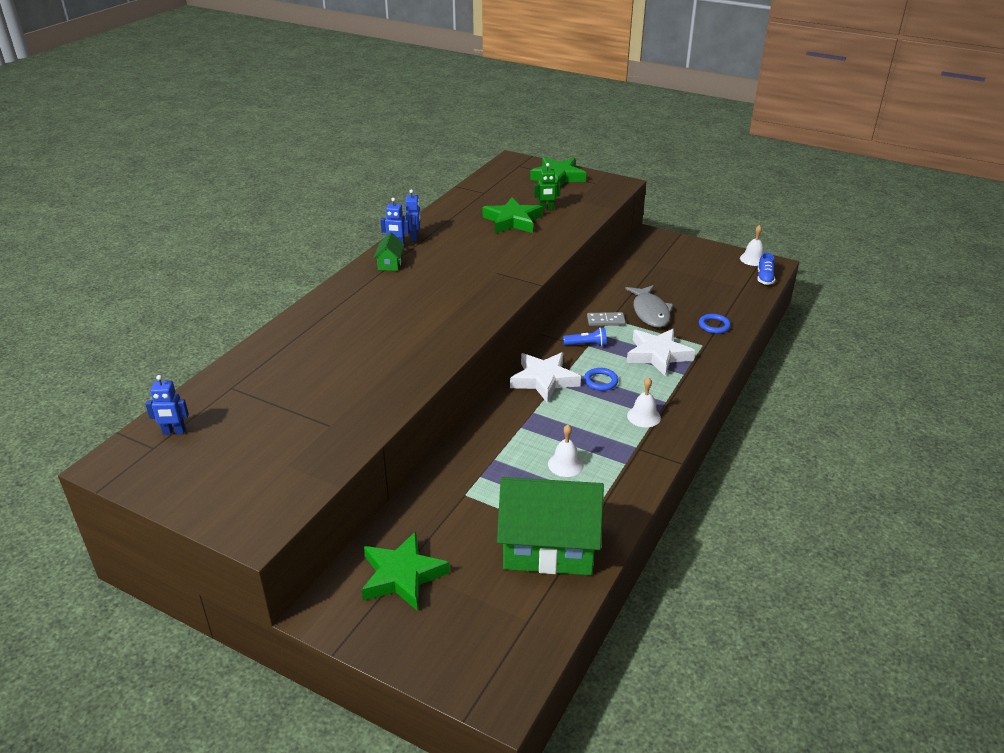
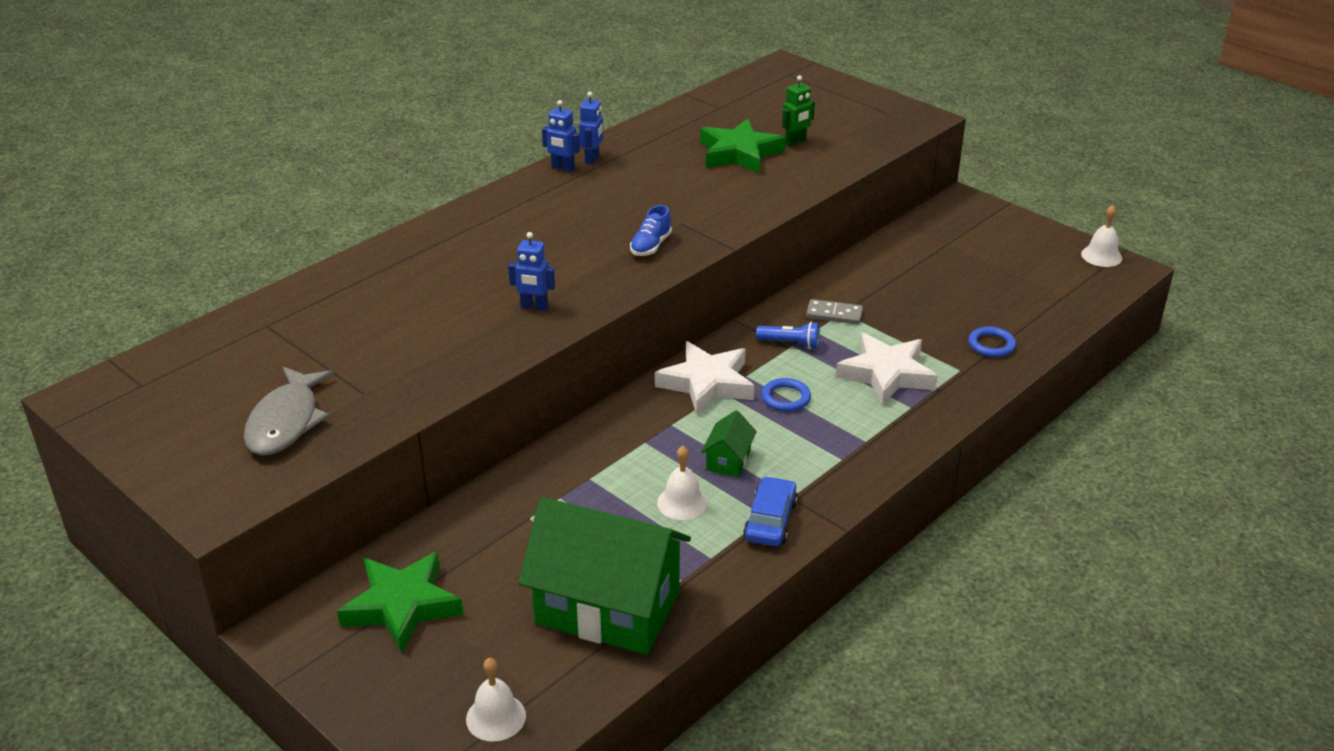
camera: 15 degrees right, 0 degrees up
(174, 432) = (174, 370): blue robot -> blue robot (534, 307)
(390, 264) = (542, 191): green house -> green house (728, 460)
(546, 209) = (795, 142): green robot -> green robot turned 45 degrees counterclockwise
(558, 177) = (836, 97): green star -> none
(629, 466) = (770, 520): none -> blue car
(643, 416) = (823, 456): white bell -> white bell (496, 717)
(650, 312) = (905, 312): grey fish -> grey fish (286, 422)
(764, 278) = (1105, 287): blue shoe -> blue shoe (651, 246)

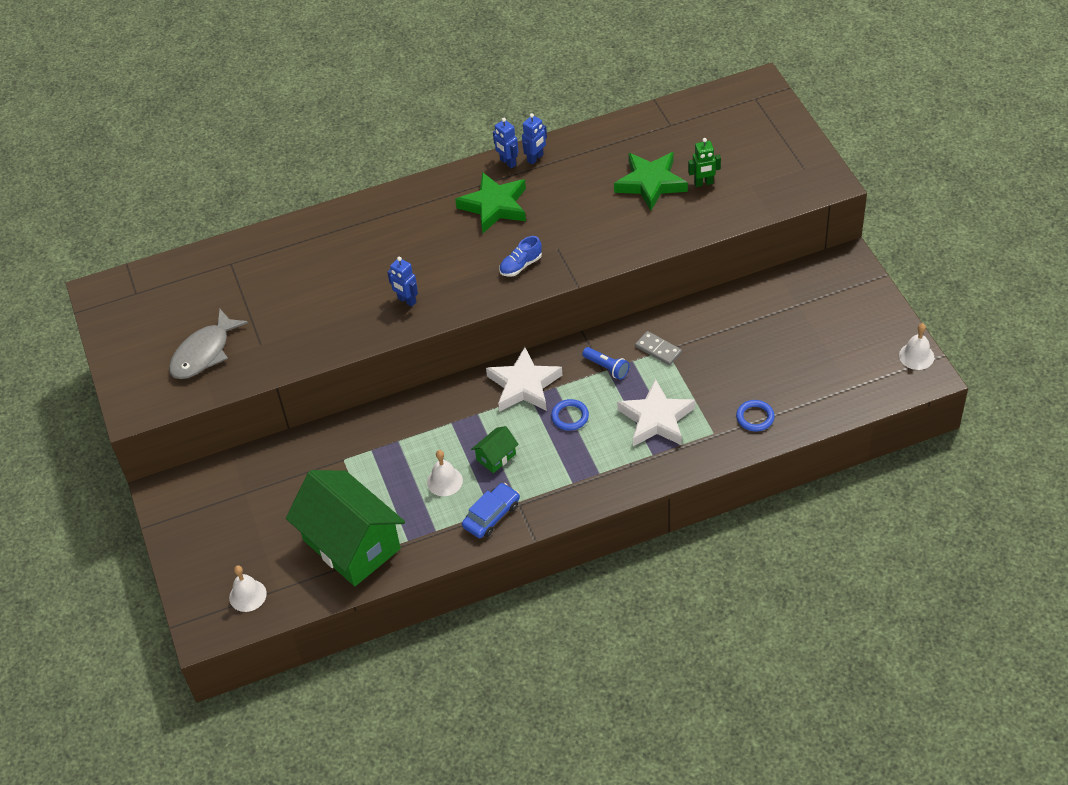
camera: 30 degrees right, 15 degrees up
(402, 606) = (236, 499): green star -> green star (494, 206)

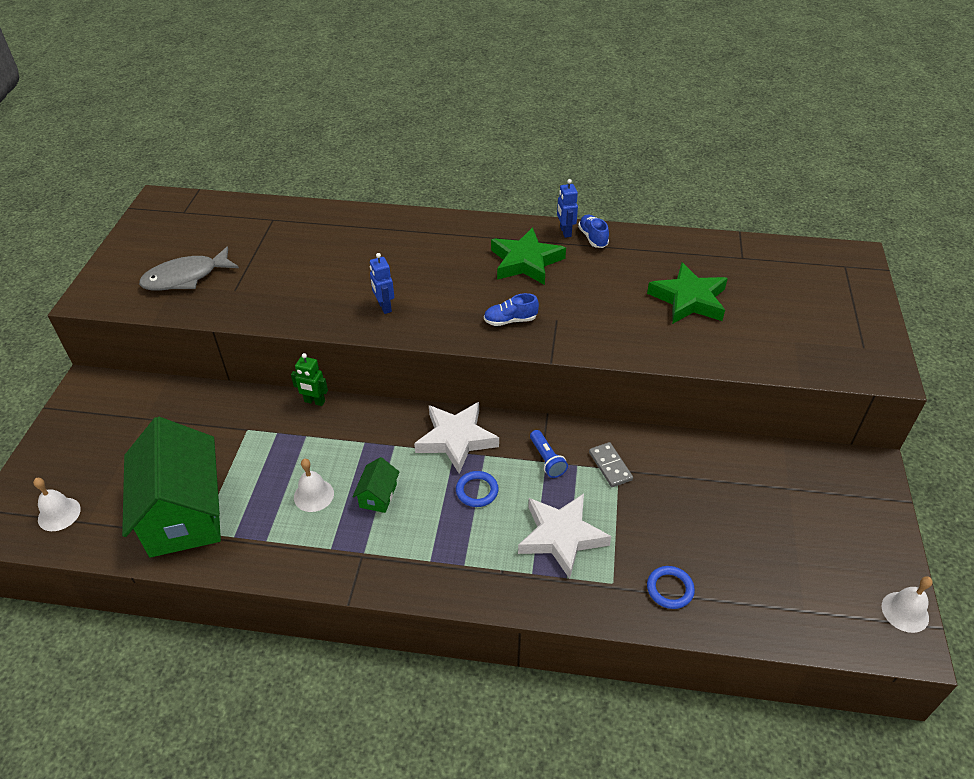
camera: 25 degrees right, 5 degrees down
(491, 515) = (328, 553): blue car -> none
(496, 457) = (378, 496): green house -> green house turned 60 degrees counterclockwise
(535, 158) = (593, 238): blue robot -> blue shoe
(703, 183) = (744, 320): green robot -> green robot (314, 401)

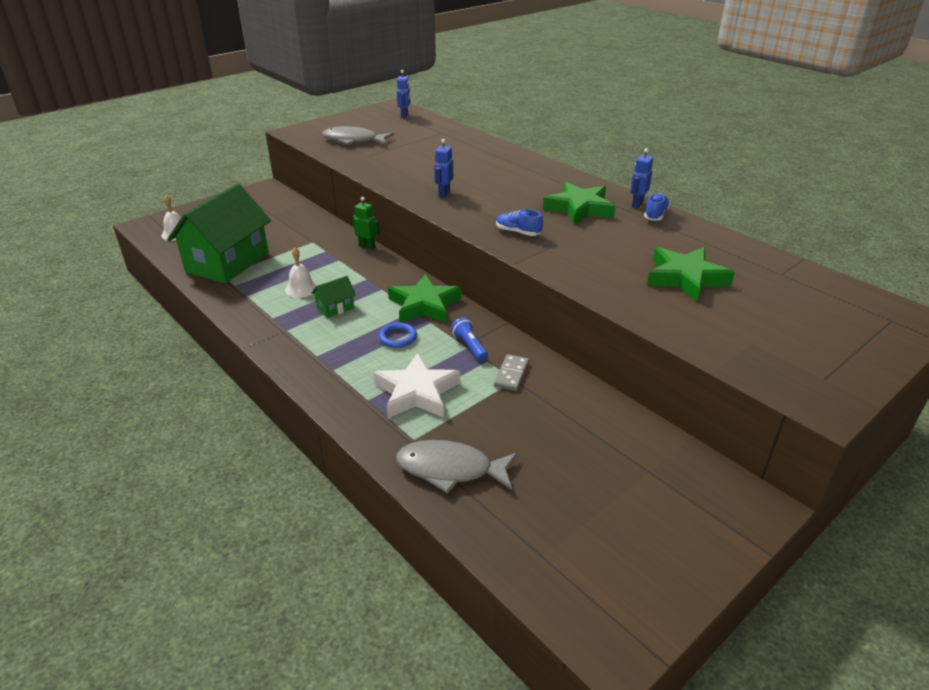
camera: 40 degrees right, 10 degrees down
(195, 211) = (404, 116): none -> blue robot
(314, 401) = (367, 246): green robot -> green robot turned 150 degrees clockwise
(456, 439) = (424, 305): white star -> green star
(547, 459) = (469, 346): blue flashlight -> blue flashlight turned 135 degrees clockwise
(670, 589) = (450, 469): blue ring -> grey fish
(905, 612) = (643, 625): white bell -> none

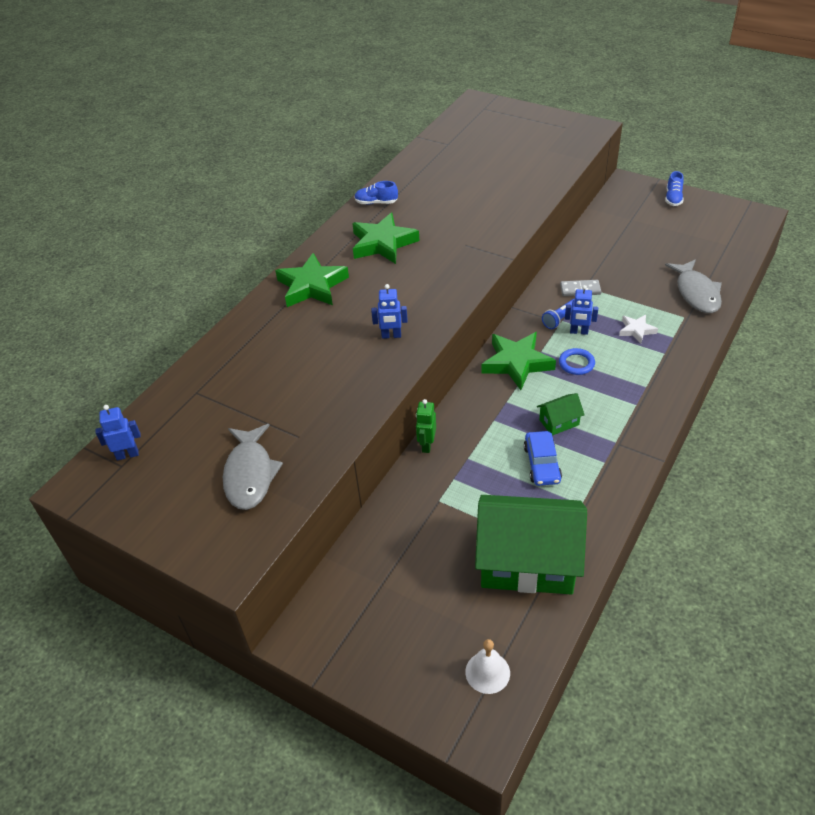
camera: 105 degrees left, 10 degrees up
(301, 289) = (542, 464): white bell -> blue car
(335, 308) = (559, 422): green house -> green house turned 60 degrees counterclockwise
(416, 392) = (636, 330): white star -> white star, size x0.53
(518, 232) = (452, 268): blue shoe -> blue shoe (673, 198)
(637, 204) = (358, 214): blue robot -> blue robot (579, 332)
(685, 278) = (479, 179): green star -> green star (312, 286)

